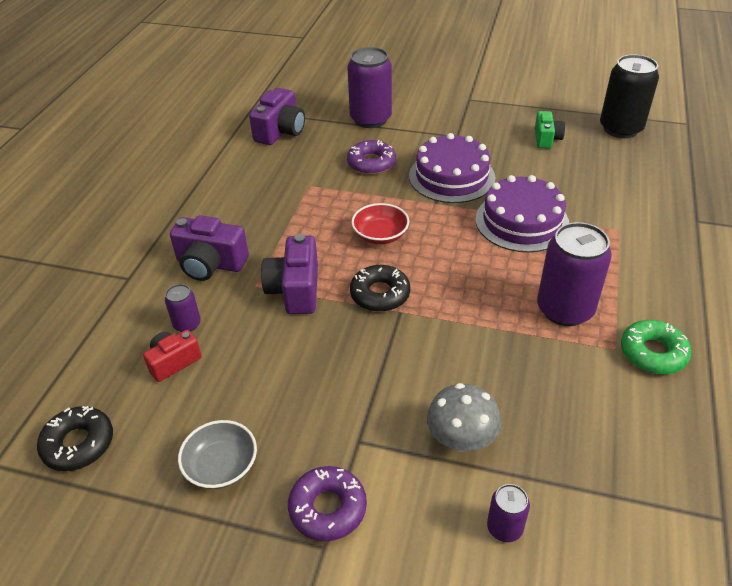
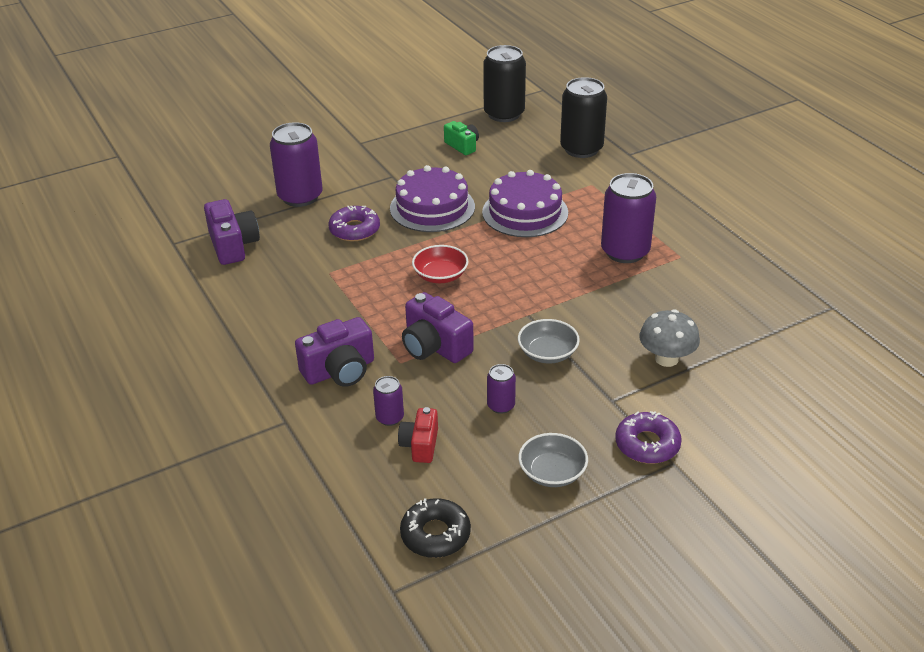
camera: 45 degrees left, 5 degrees down
(367, 356) = (547, 353): none -> grey bowl
(380, 294) = (499, 312): black donut -> none
(504, 528) = (747, 384): purple can -> purple can (501, 405)
(653, 192) = (581, 149): none -> black can
(653, 353) = (702, 247): green donut -> none

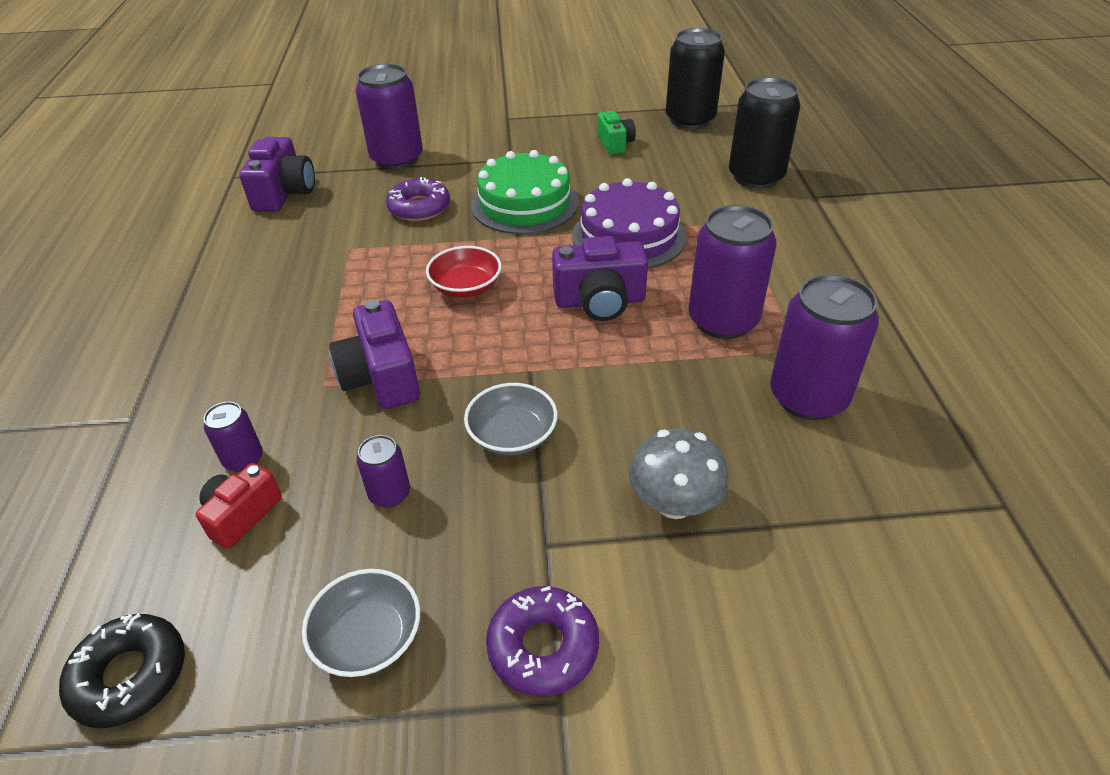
camera: 25 degrees right, 5 degrees up
(340, 371) = (249, 373): purple camera -> purple camera (600, 301)
(432, 207) = (524, 204): purple cake -> green cake
(702, 282) = (808, 397): none -> purple can

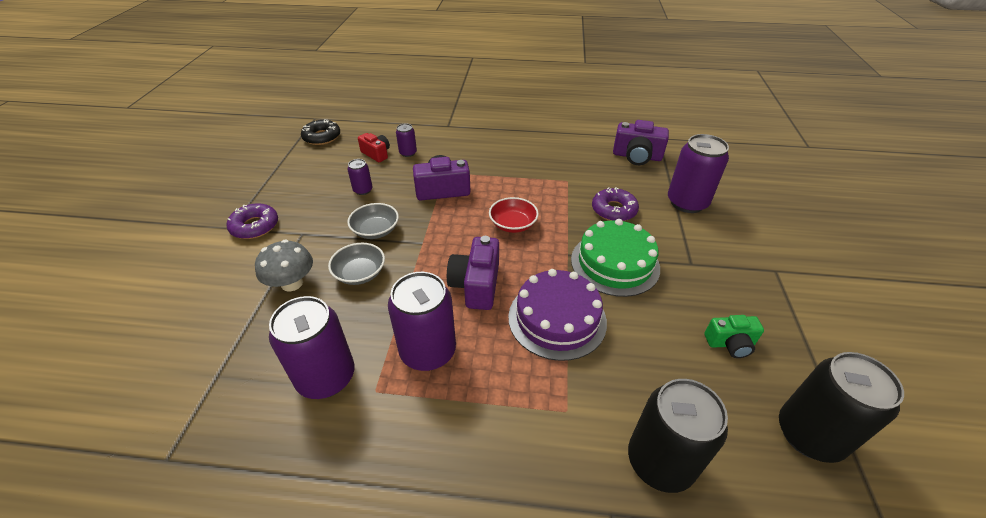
camera: 100 degrees right, 0 degrees up
(368, 637) = (296, 183): grey bowl -> grey bowl (360, 273)

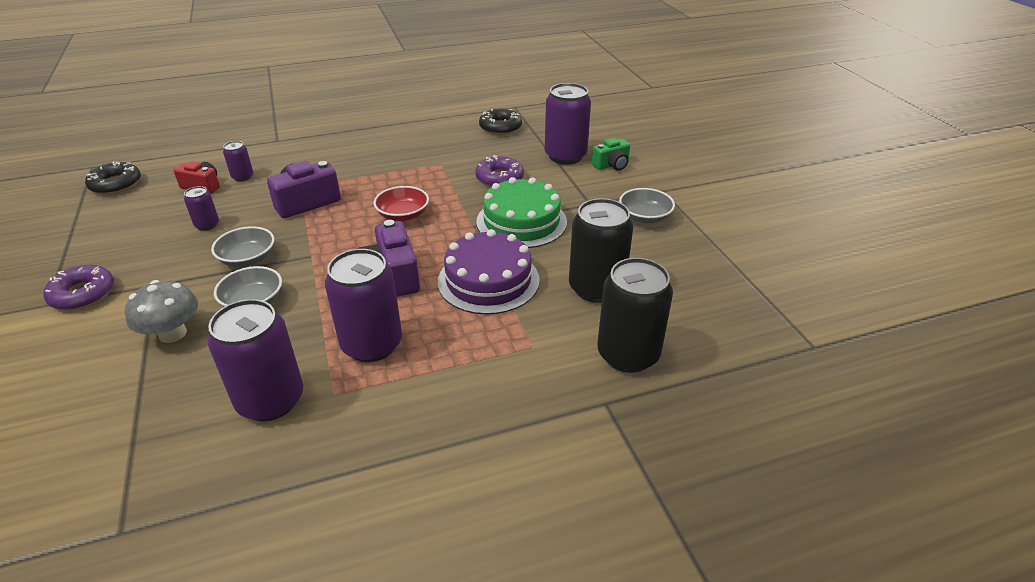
camera: 25 degrees left, 5 degrees down
(637, 156) = (500, 127): purple camera -> black donut
(730, 344) = (648, 255): green camera -> green camera (612, 165)
(743, 296) = (644, 217): none -> grey bowl
(809, 434) = (732, 298): black can -> black can (596, 288)

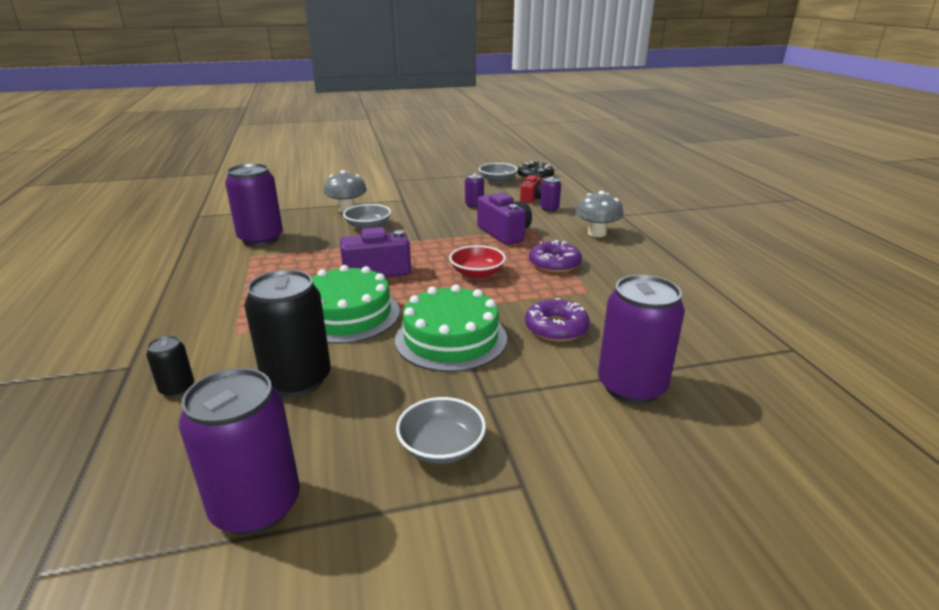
camera: 95 degrees right, 10 degrees down
(83, 294) = (401, 186): purple donut -> purple donut (554, 264)
(248, 259) = (424, 220): grey bowl -> grey bowl (497, 180)
(320, 154) = (597, 233): none -> grey mushroom
(372, 344) = (291, 266): purple can -> purple can (256, 506)
(488, 280) = (347, 314): purple cake -> green cake
(500, 127) = (709, 334): black donut -> none
(612, 165) = (609, 433): green camera -> none
(628, 354) = (177, 388): black can -> black can, size x0.49

